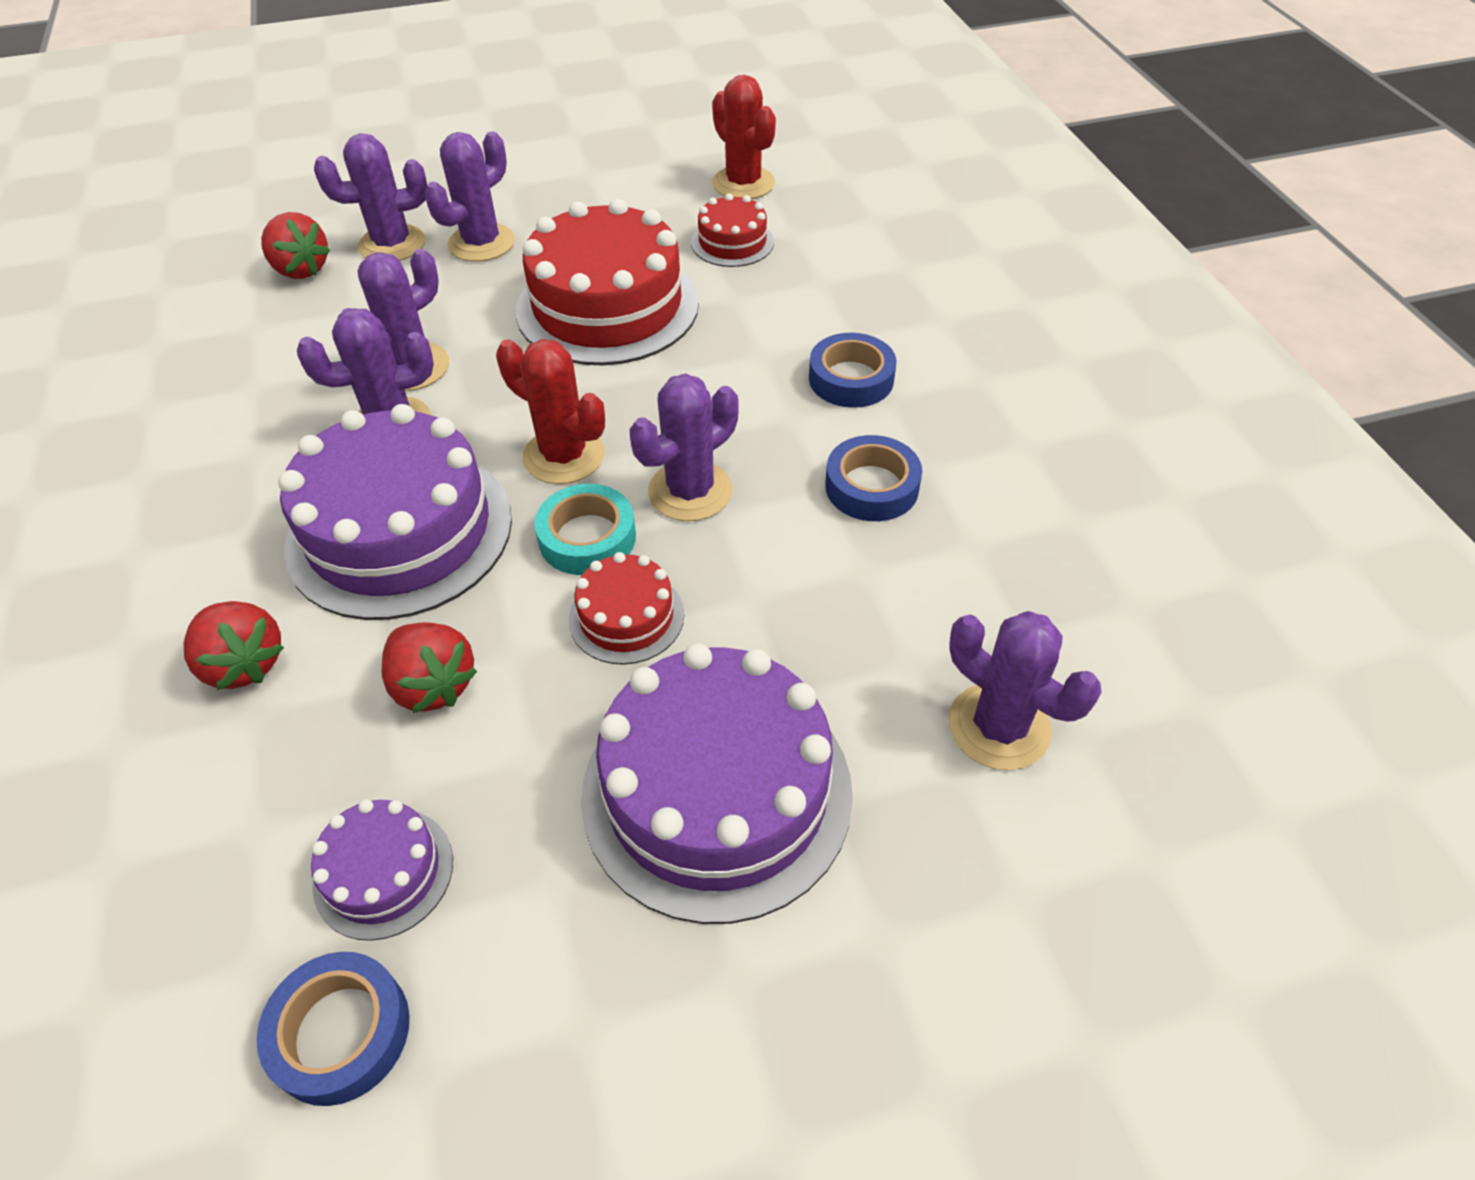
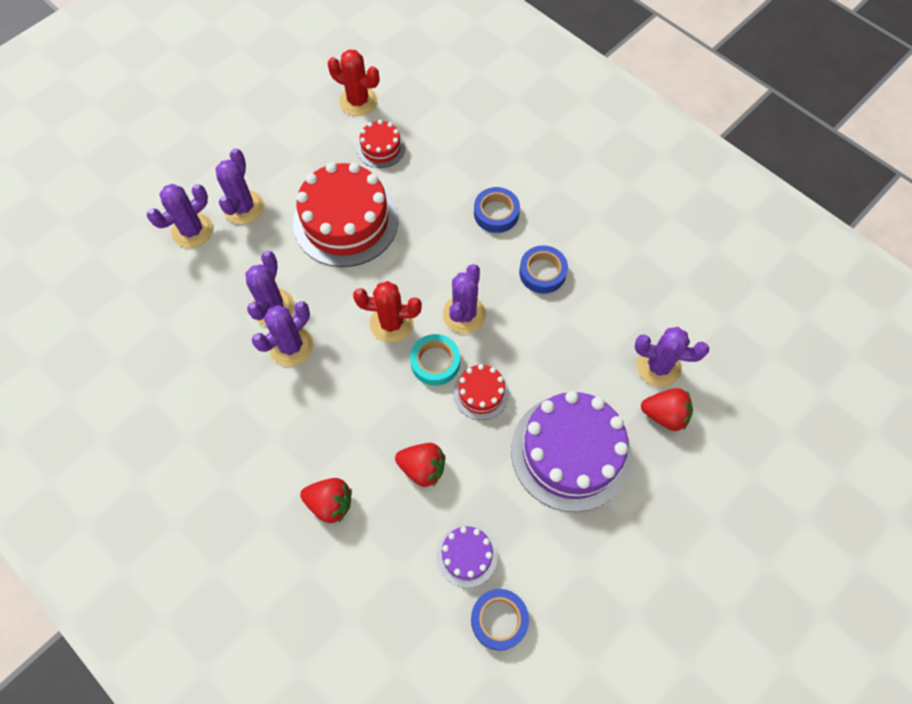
camera: 30 degrees left, 15 degrees up
(301, 269) = (154, 271): red strawberry -> red strawberry (664, 415)
(400, 531) = (345, 403): purple cake -> none

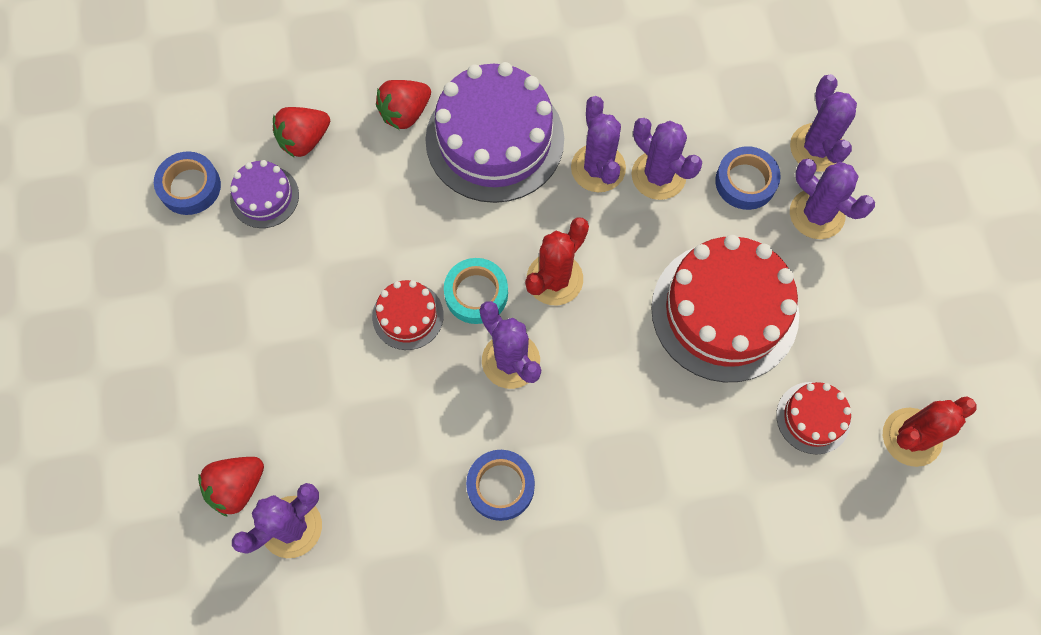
camera: 125 degrees right, 5 degrees up
(422, 468) = (374, 210): red strawberry -> red strawberry (304, 140)
(496, 213) = (620, 491): blue tape -> blue tape (745, 182)
(570, 452) = (278, 359): purple cake -> purple cake (495, 139)

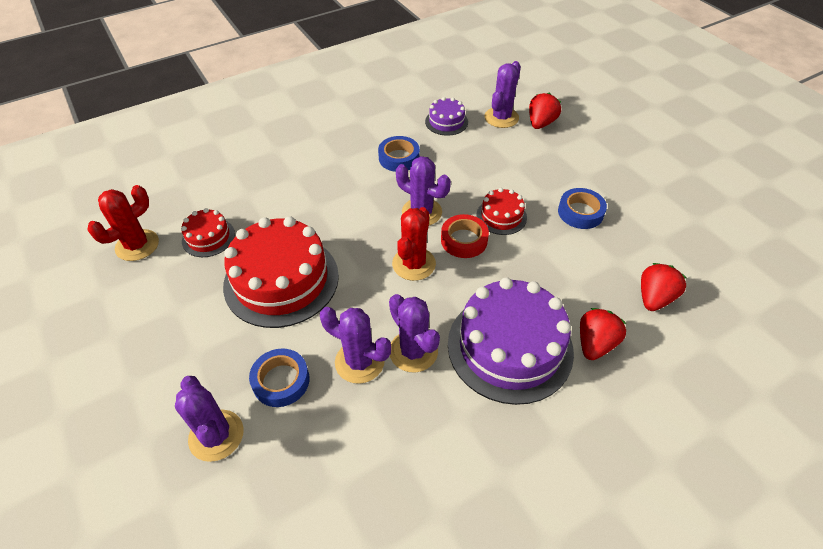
camera: 160 degrees right, 20 degrees down
(190, 187) = (702, 244): blue tape -> blue tape (580, 212)
(264, 196) = (648, 253): purple cake -> purple cake (446, 122)
(476, 294) = (464, 240): turquoise tape -> red tape
(817, 214) = (213, 373): purple cactus -> none

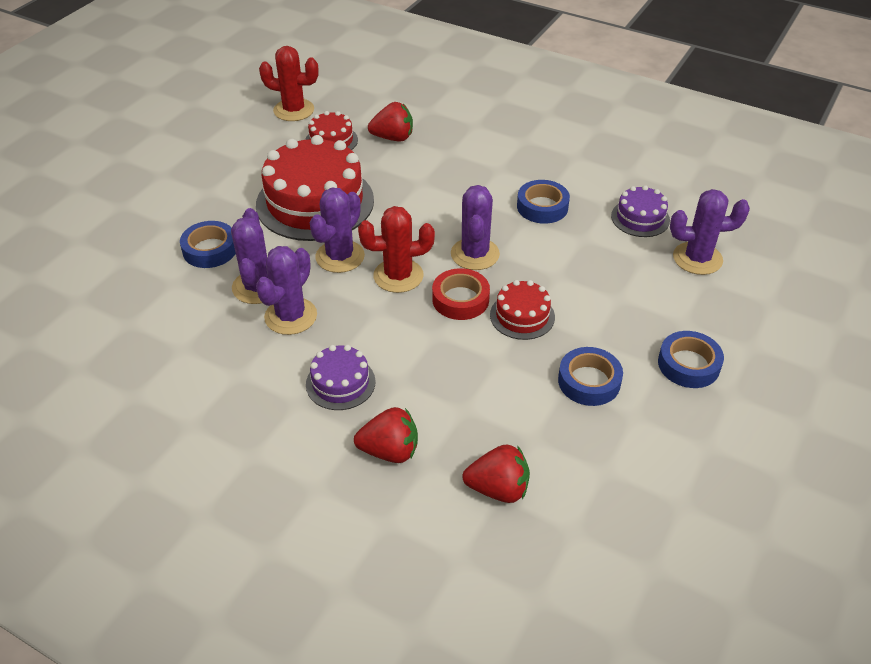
camera: 60 degrees right, 5 degrees down
(216, 435) = (141, 239): purple cactus -> purple cactus (340, 257)
(510, 347) = (340, 383): purple cake -> purple cake, size x0.48
(540, 123) = (724, 296): red strawberry -> red strawberry (393, 138)
(589, 164) = (688, 364): none -> blue tape

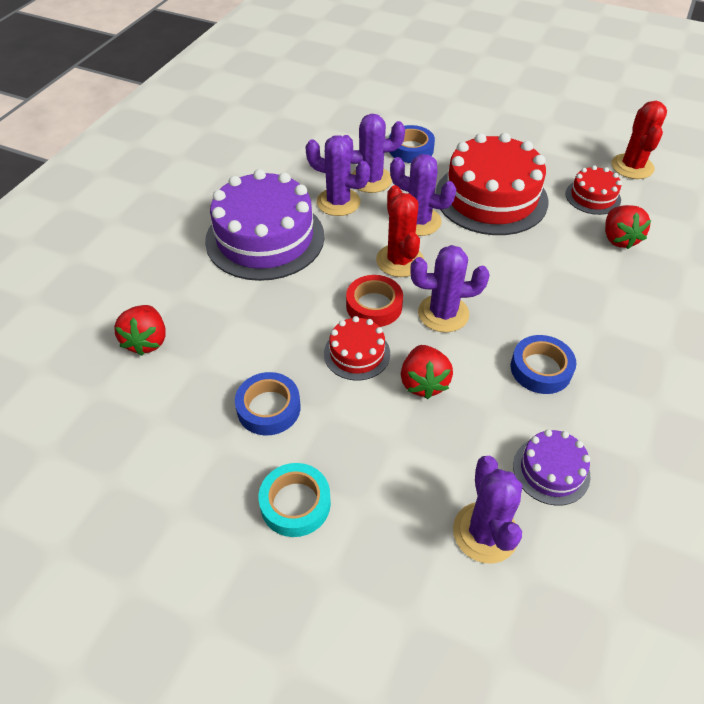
camera: 85 degrees right, 5 degrees up
(340, 383) = (265, 238): purple cake -> purple cake, size x2.06
(390, 451) = (192, 273): red strawberry -> red strawberry (423, 382)
(688, 364) = (295, 503): blue tape -> turquoise tape

